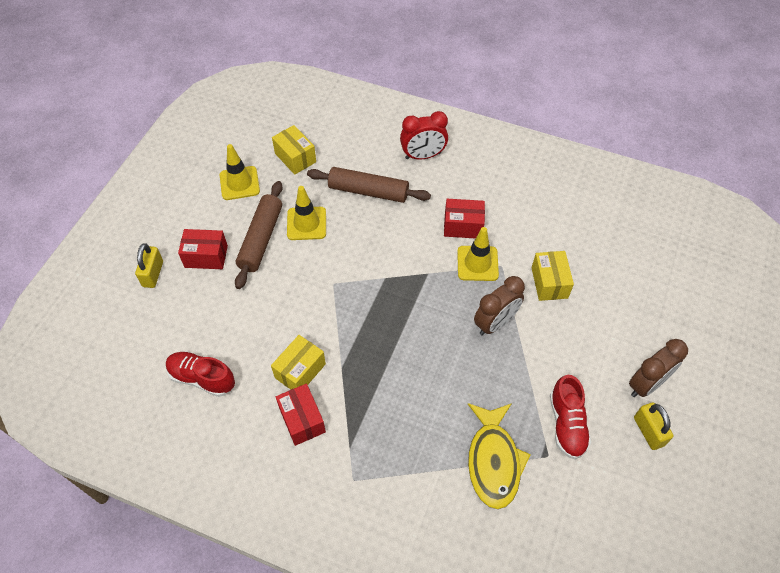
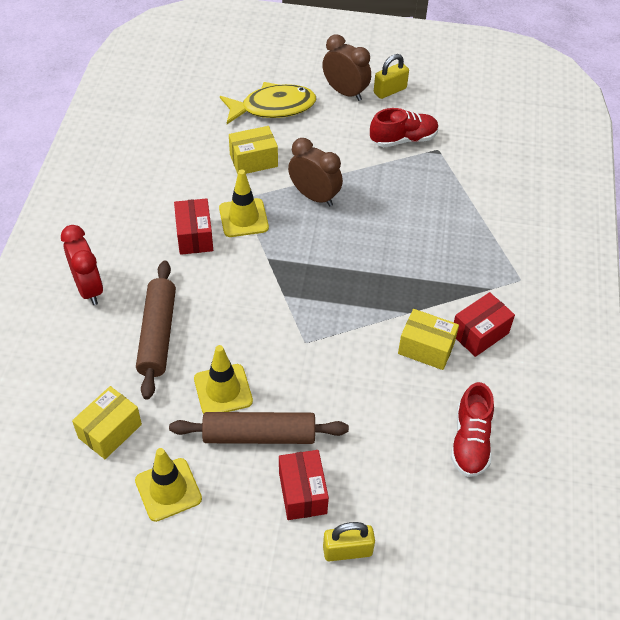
camera: 105 degrees left, 5 degrees down
(493, 461) = (458, 183): yellow fish -> yellow fish (273, 107)

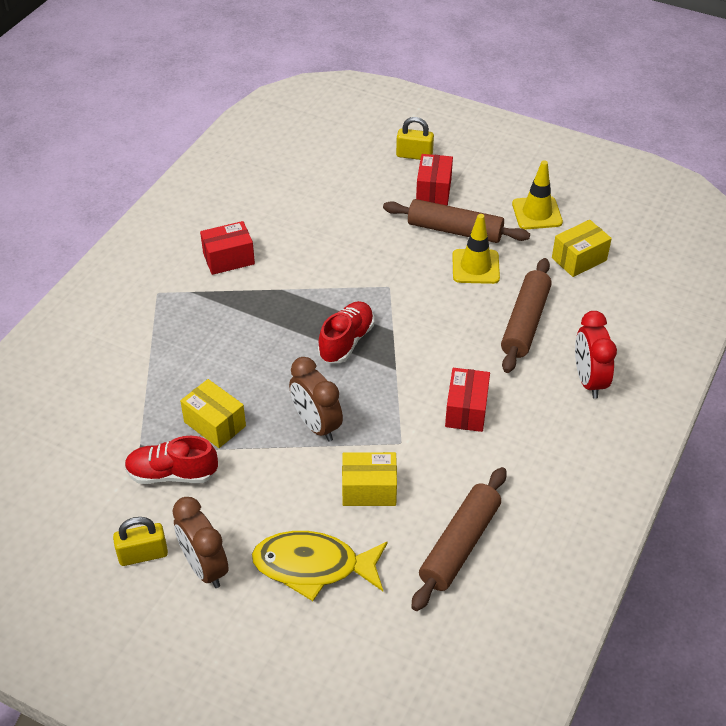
camera: 160 degrees left, 5 degrees down
(175, 140) = (459, 545): none -> brown rolling pin
(243, 218) = (406, 418): yellow traffic cone -> none
(426, 348) = (283, 258): yellow box -> yellow box (215, 424)
(470, 441) = (288, 192): red shoe -> red shoe (346, 341)

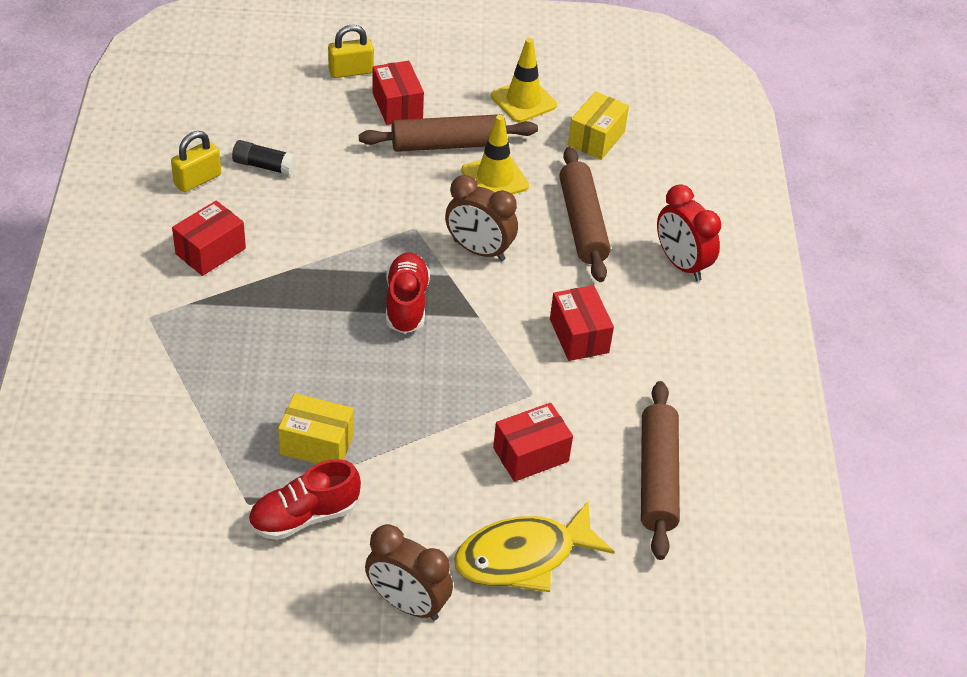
camera: 30 degrees left, 0 degrees up
(143, 554) = (329, 616): yellow padlock -> yellow padlock (197, 179)
(306, 208) = (264, 166): none -> black glue stick
(316, 425) = (431, 406): brown clock -> brown clock (479, 250)
(369, 489) = (530, 454): yellow box -> red box

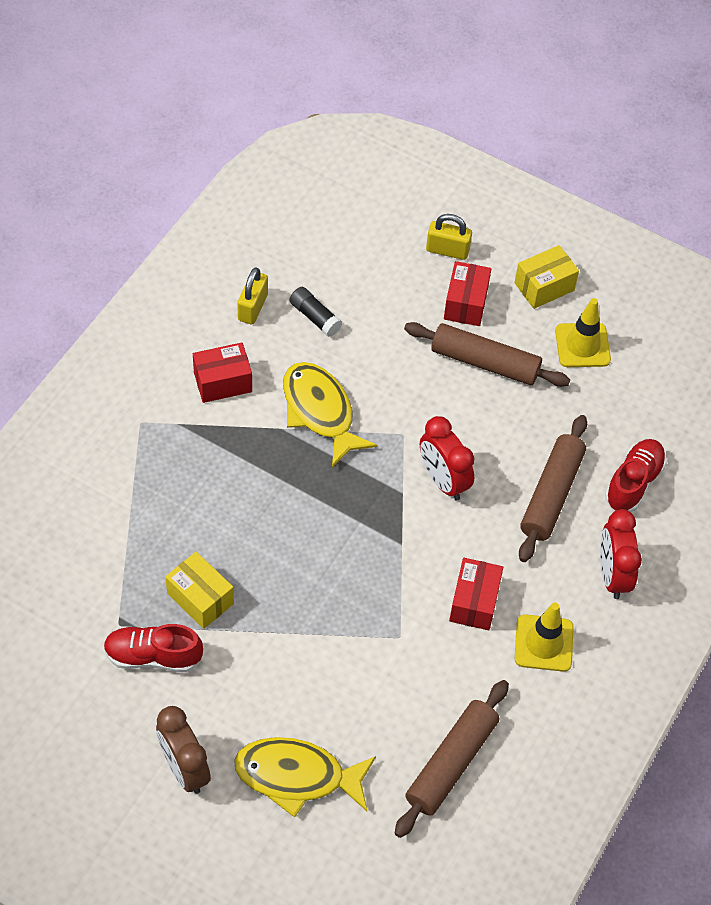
camera: 30 degrees right, 10 degrees up
(197, 179) = (253, 307): yellow padlock -> yellow padlock turned 60 degrees counterclockwise
(324, 239) = (320, 412): none -> yellow fish
(406, 303) = (350, 504): red shoe -> red shoe (633, 483)
(479, 250) = (443, 480): brown clock -> red clock
(494, 178) = (503, 415): yellow traffic cone -> yellow traffic cone (543, 643)
(530, 454) = (361, 691): red box -> none
(596, 138) = (623, 413): yellow box -> yellow box (544, 287)

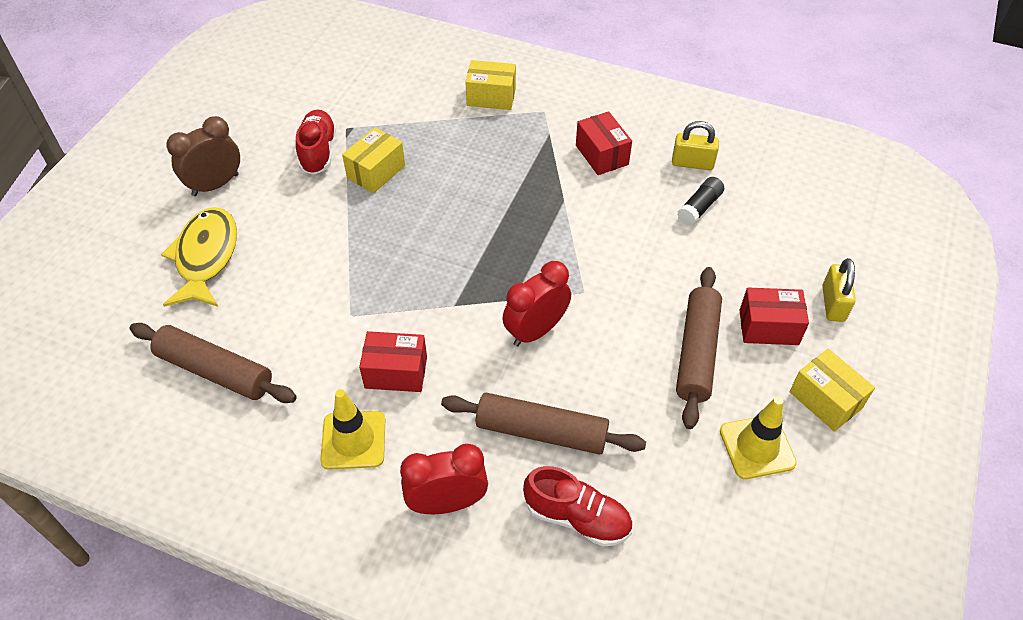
camera: 85 degrees right, 5 degrees down
(103, 469) = (491, 97): none -> yellow box
(320, 412) = (590, 225): yellow fish -> none

